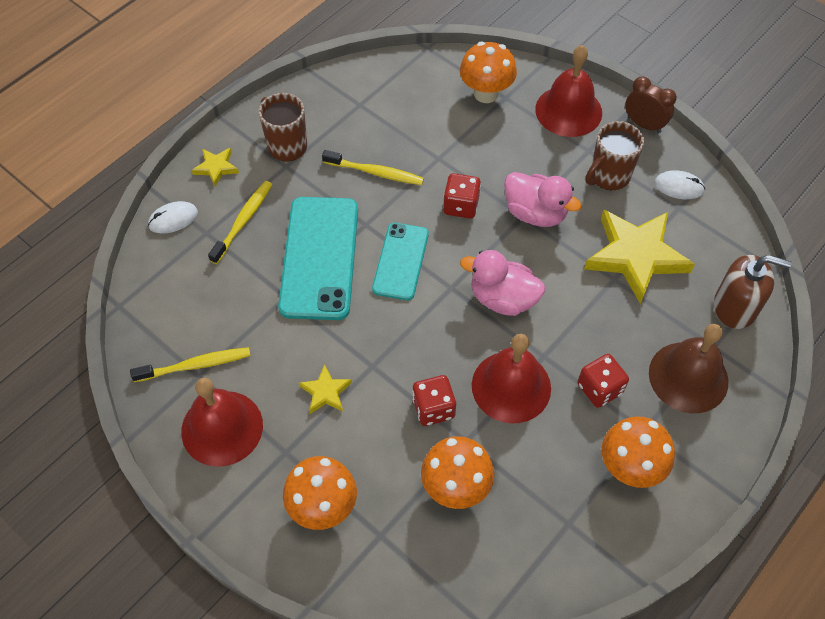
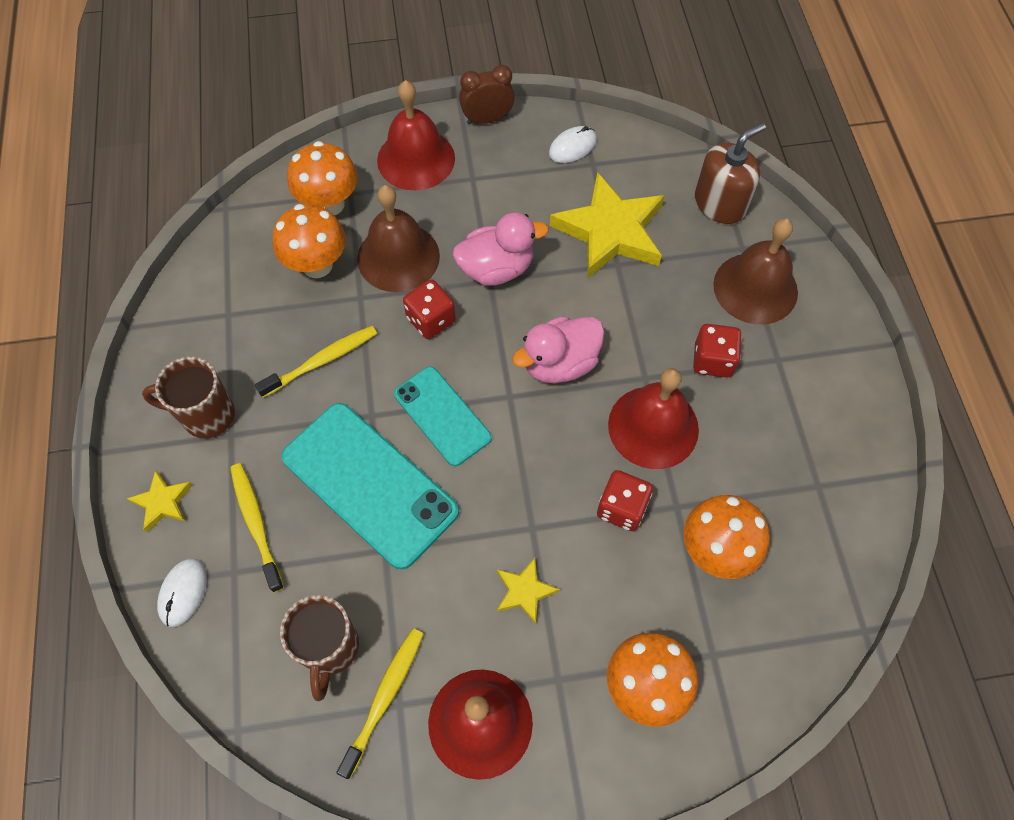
camera: 50 degrees left, 5 degrees up
(487, 156) = (398, 257): none -> brown bell
(608, 176) = (513, 186): brown mug -> brown mug (330, 648)
(629, 468) = (803, 398): orange mushroom -> orange mushroom (317, 265)

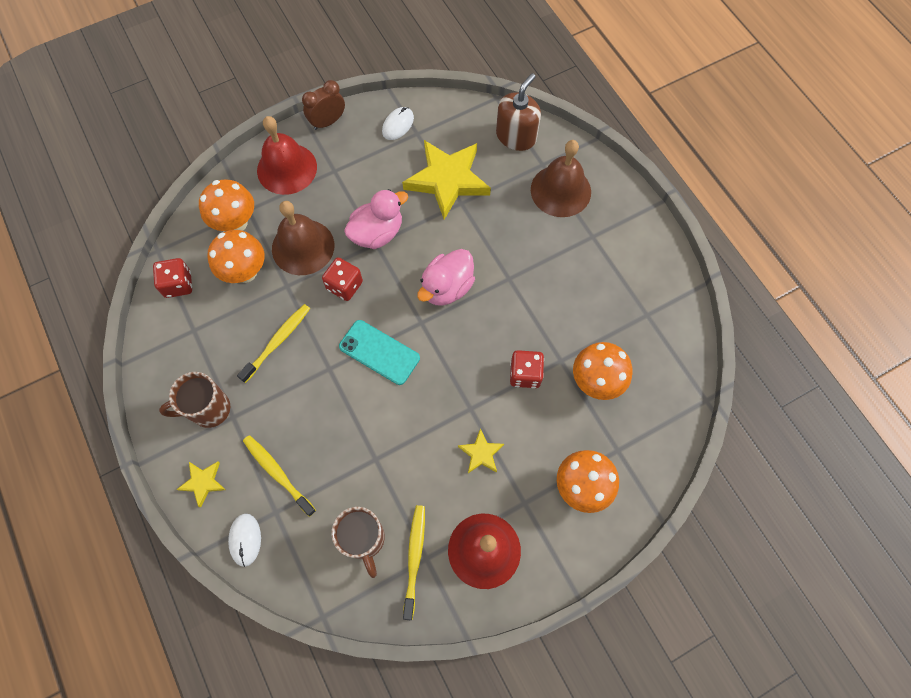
camera: 20 degrees left, 5 degrees up
(370, 484) = (347, 417): turquoise phone -> none
(653, 427) = (526, 311): red bell -> none
(712, 360) = (549, 251): red dice -> red dice (178, 284)

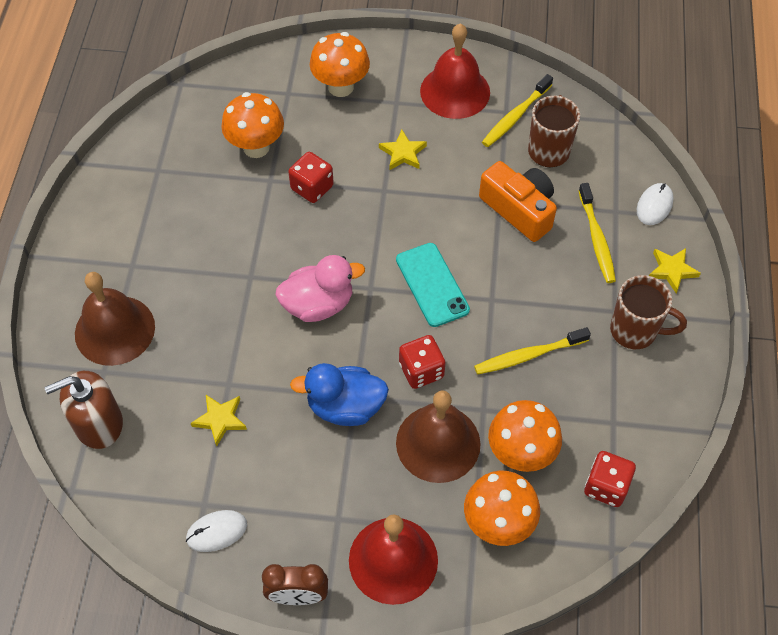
camera: 145 degrees left, 10 degrees down
(354, 461) = (519, 209): none -> orange camera
(377, 233) = (345, 407): pink duck -> blue duck
(447, 180) = (220, 420): yellow star -> yellow star, size x0.46

